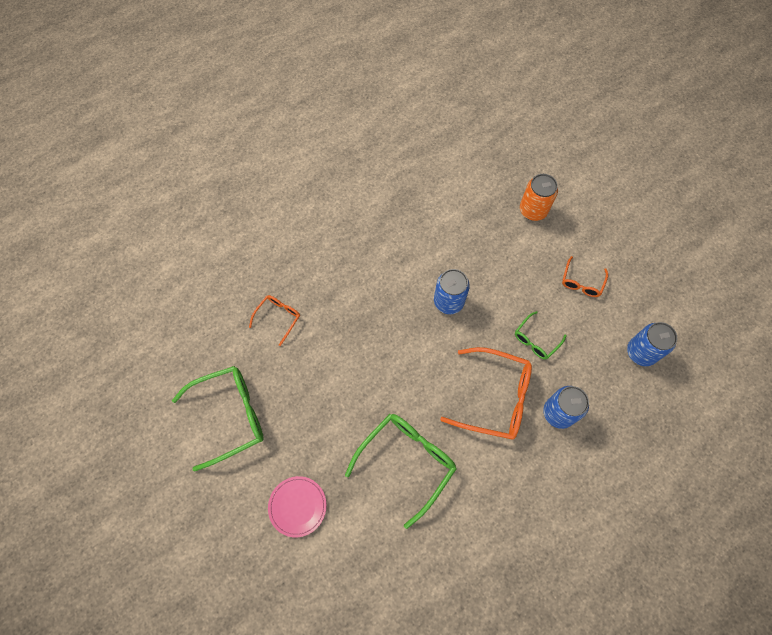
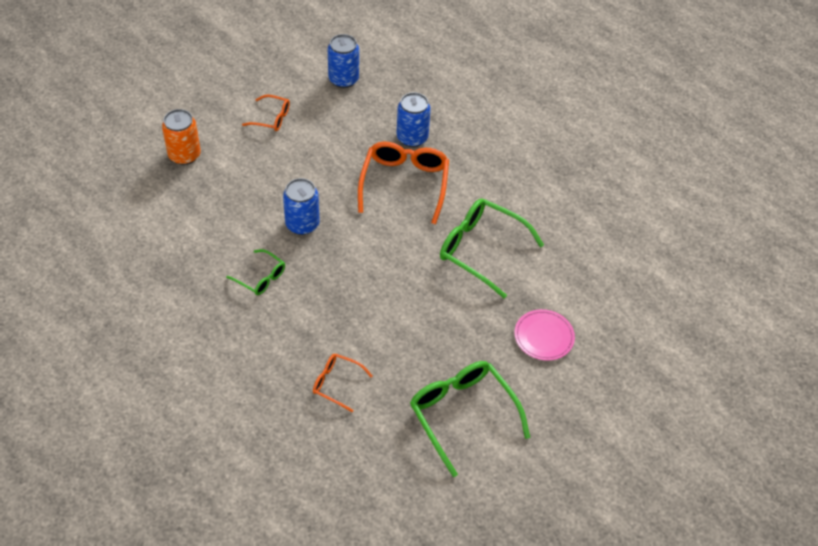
camera: 100 degrees left, 15 degrees down
(535, 340) = (339, 153): green glasses -> green glasses (261, 278)

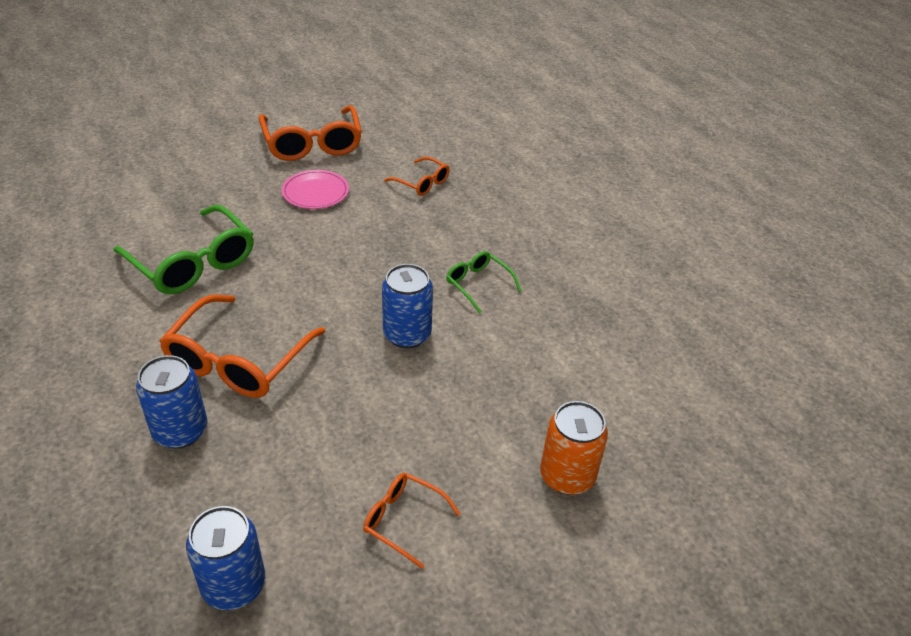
camera: 165 degrees left, 10 degrees down
(462, 414) = (312, 144): green glasses -> orange glasses
(544, 336) = (189, 178): pink plate -> pink plate (315, 192)

